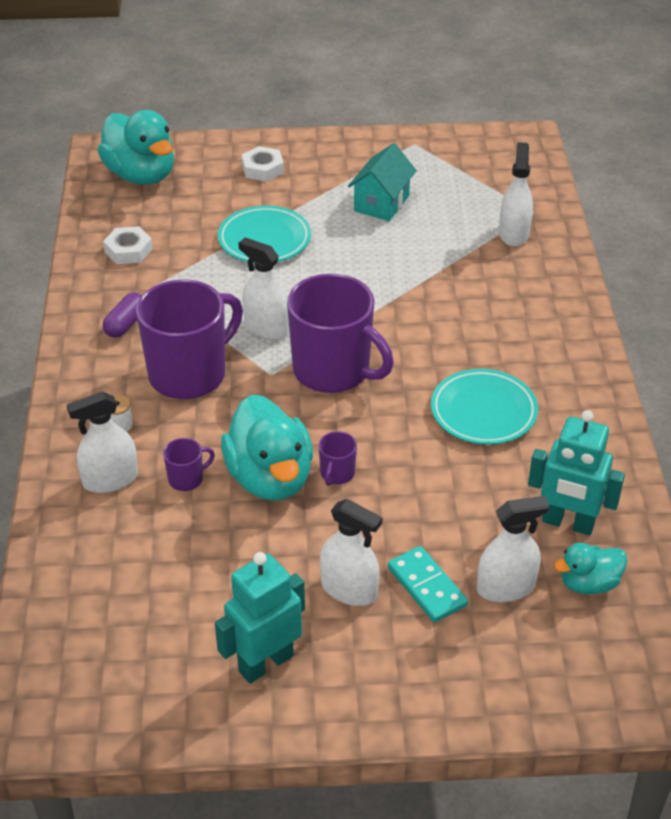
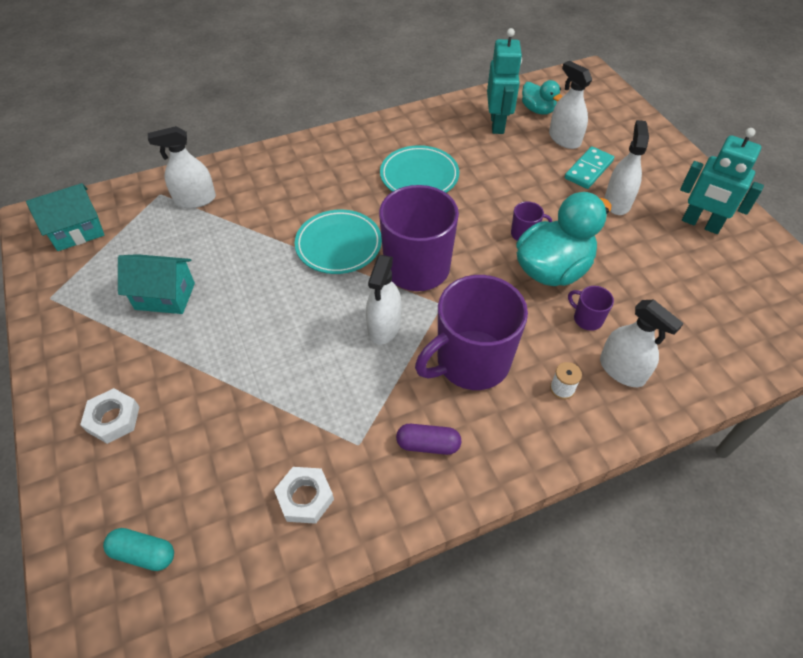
camera: 110 degrees left, 10 degrees up
(141, 175) = (143, 553): turquoise duck -> turquoise capsule
(189, 374) = (471, 362): purple mug -> purple mug turned 60 degrees counterclockwise
(264, 239) = (249, 372): turquoise plate -> turquoise plate (338, 245)
(496, 160) = (77, 231): none -> turquoise house

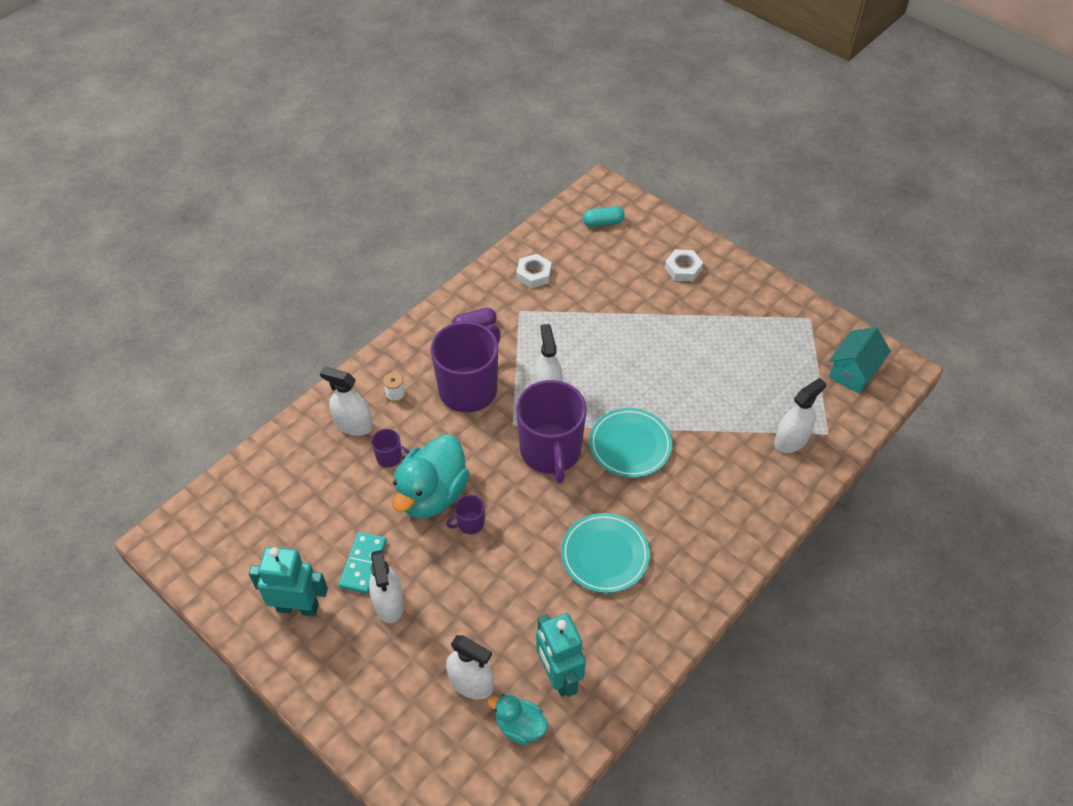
camera: 155 degrees right, 0 degrees up
(165, 296) = (729, 350): turquoise house -> none
(588, 170) = (430, 640): turquoise domino -> turquoise domino (363, 564)

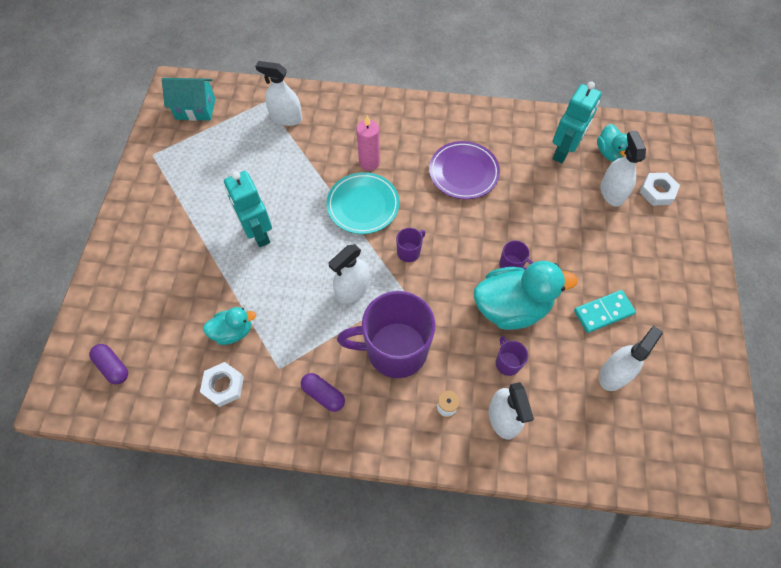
camera: 125 degrees left, 10 degrees up
(298, 607) = (671, 330): turquoise robot -> turquoise robot (258, 233)
(389, 603) = (612, 274): white spray bottle -> white spray bottle (614, 373)
(550, 452) = (409, 252): purple mug -> purple mug, size x0.42
(574, 297) = (233, 331): none -> turquoise duck
(603, 222) = (113, 367): turquoise capsule -> purple capsule
(605, 555) = (463, 172): turquoise plate -> purple plate
(679, 479) = (369, 162): none -> pink candle
(683, 269) = (143, 266): white nut -> white nut (657, 191)

